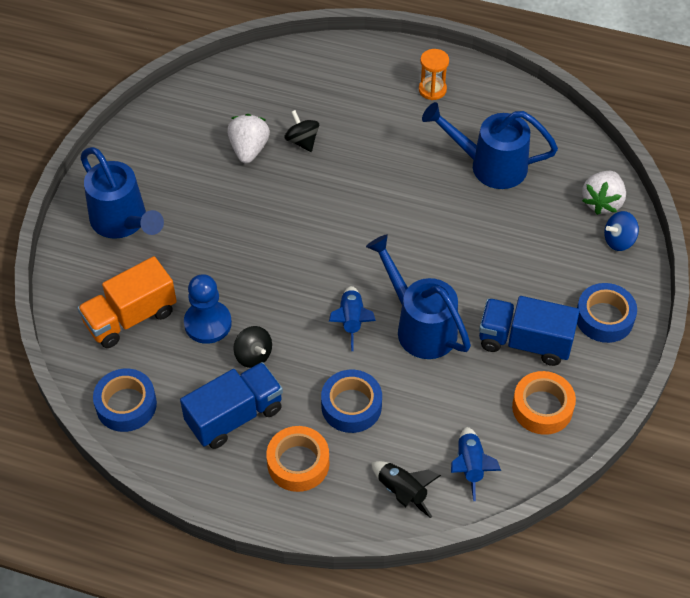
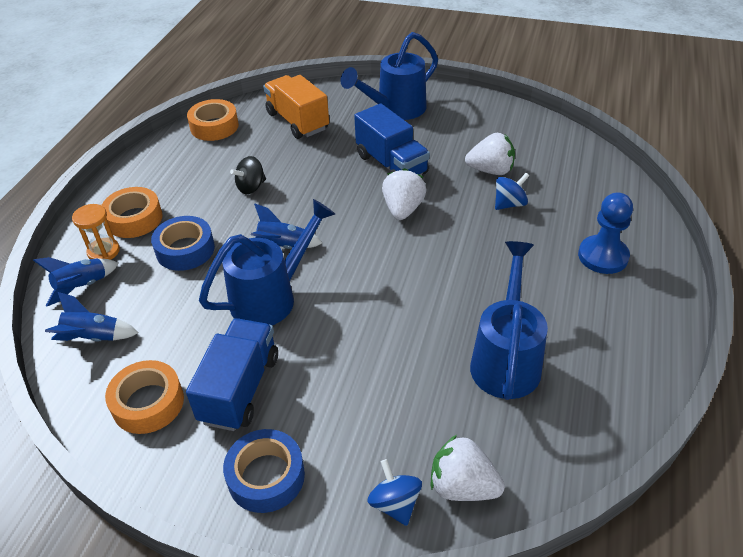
camera: 90 degrees right, 10 degrees down
(126, 405) = (214, 126): blue tape -> orange tape
(208, 323) = (288, 160): blue pawn -> blue pawn (603, 256)
(234, 416) = (191, 181): blue truck -> blue truck (391, 164)
(302, 141) = (509, 204): black spinning top -> blue spinning top
(303, 222) = (403, 209): none -> white strawberry
(402, 492) = (82, 287): black rocket -> blue rocket
(432, 90) = (618, 304): orange hourglass -> orange hourglass (104, 251)

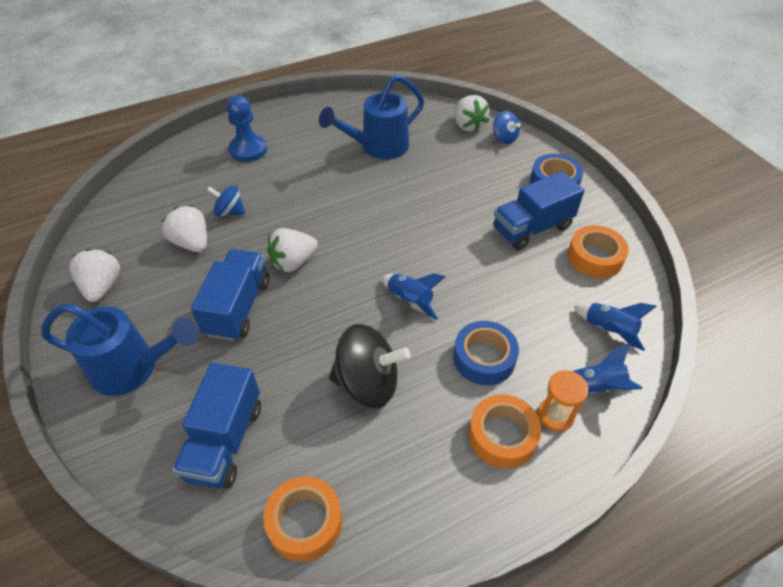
camera: 135 degrees left, 5 degrees up
(251, 187) = (367, 383): black spinning top -> black spinning top, size x1.81
(271, 297) = (459, 268): blue watering can -> none
(297, 121) = (225, 441): orange truck -> blue truck
(395, 503) = (504, 138): blue spinning top -> blue spinning top turned 60 degrees counterclockwise
(488, 119) = (102, 286): none -> white strawberry

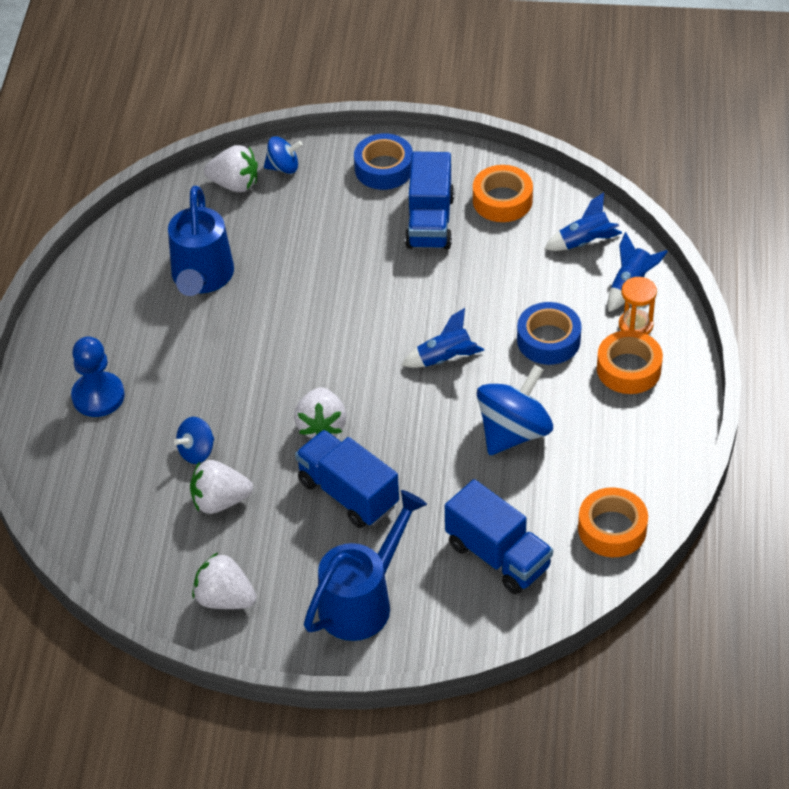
camera: 55 degrees left, 0 degrees up
(367, 383) = (513, 432): black spinning top -> blue spinning top

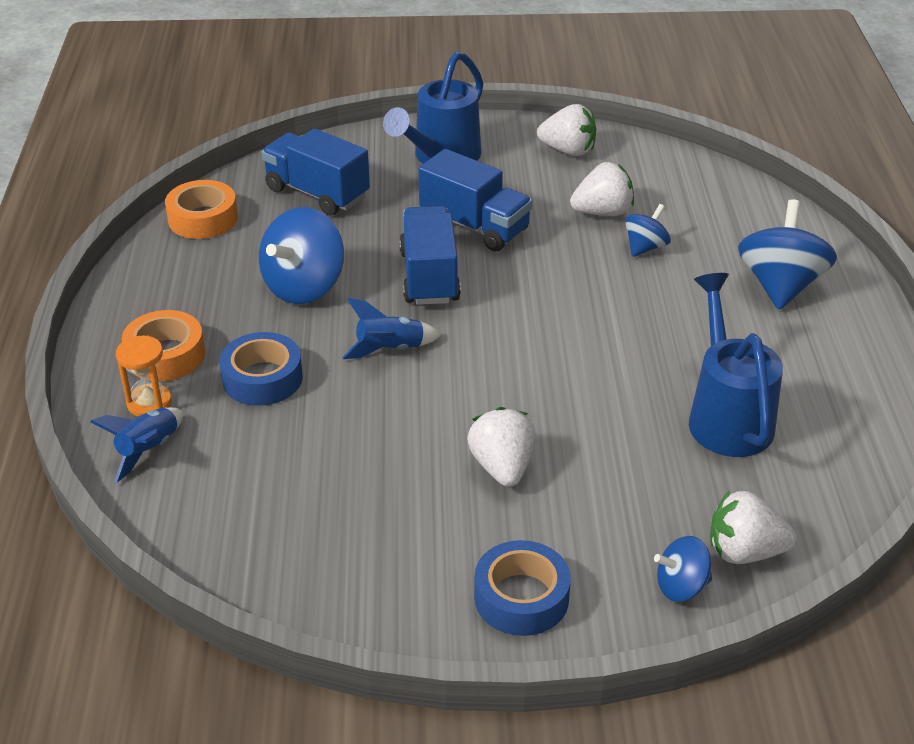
camera: 170 degrees right, 10 degrees down
(98, 396) = (780, 286): blue pawn -> blue spinning top
(321, 426) = (519, 277): white strawberry -> white strawberry (502, 467)
(430, 222) = (434, 517): blue truck -> blue truck (429, 277)
(502, 200) = (328, 559): orange tape -> none
(585, 242) = (206, 505): blue rocket -> none

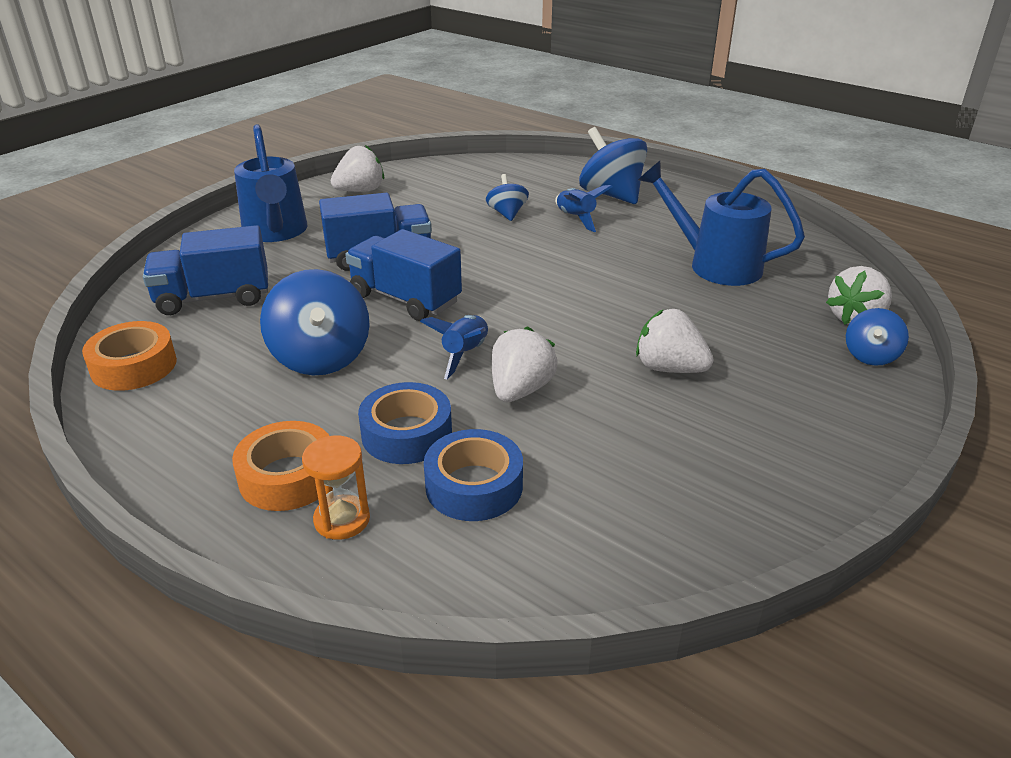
camera: 50 degrees left, 5 degrees down
(148, 450) = (411, 553): blue rocket -> blue rocket (576, 219)
(521, 597) = (827, 426): blue tape -> blue tape (474, 486)
(603, 212) = (446, 210): white strawberry -> white strawberry (520, 390)

